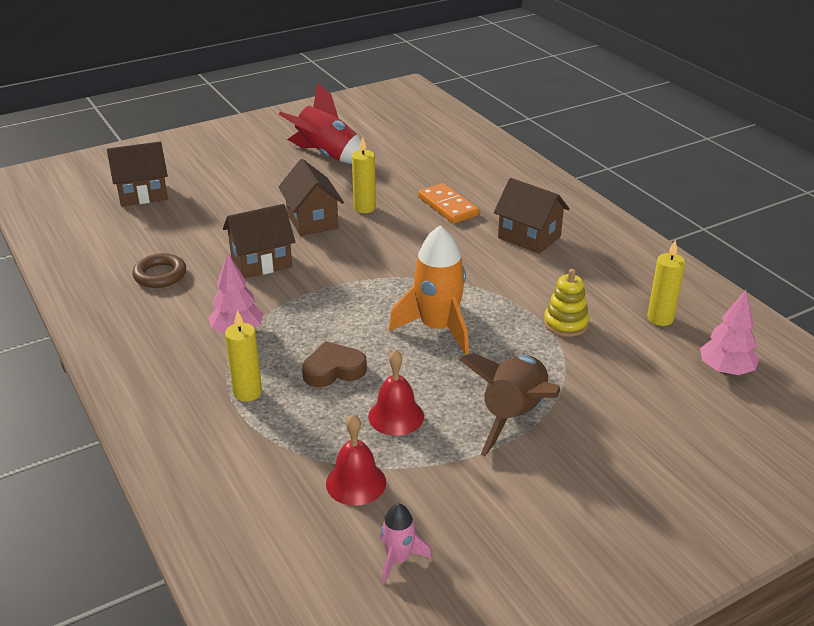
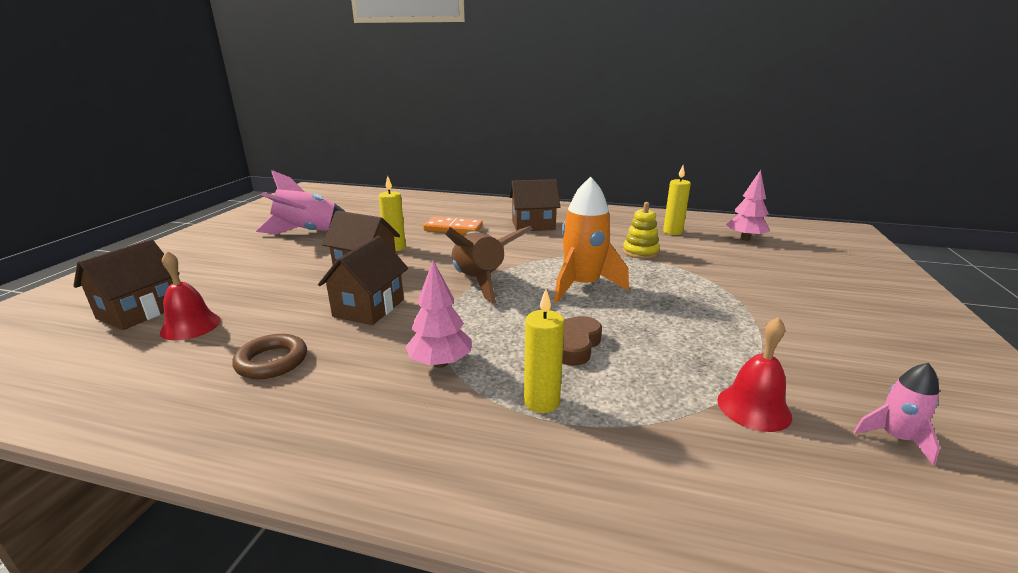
camera: 45 degrees left, 10 degrees down
(326, 156) = (307, 232): red rocket -> pink rocket
(396, 416) = (673, 347): red bell -> red bell (191, 326)
(514, 416) = (726, 306): brown rocket -> brown rocket (479, 282)

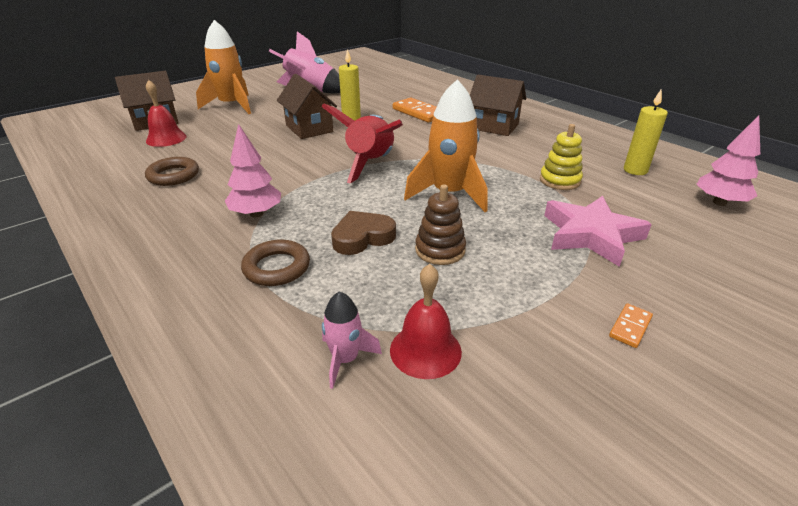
camera: 35 degrees right, 10 degrees up
(229, 268) = (232, 106): none -> orange rocket
(369, 308) = (270, 159): brown house -> none
(479, 282) = (371, 164): brown rocket -> red rocket
(541, 402) = (276, 267): yellow candle -> brown ring
(644, 330) = (440, 250): none -> brown stacking toy
(715, 282) = (591, 235): none -> pink star
(824, 332) = (630, 327): none -> orange domino
(895, 438) = (516, 444): pink rocket -> pink rocket (345, 359)

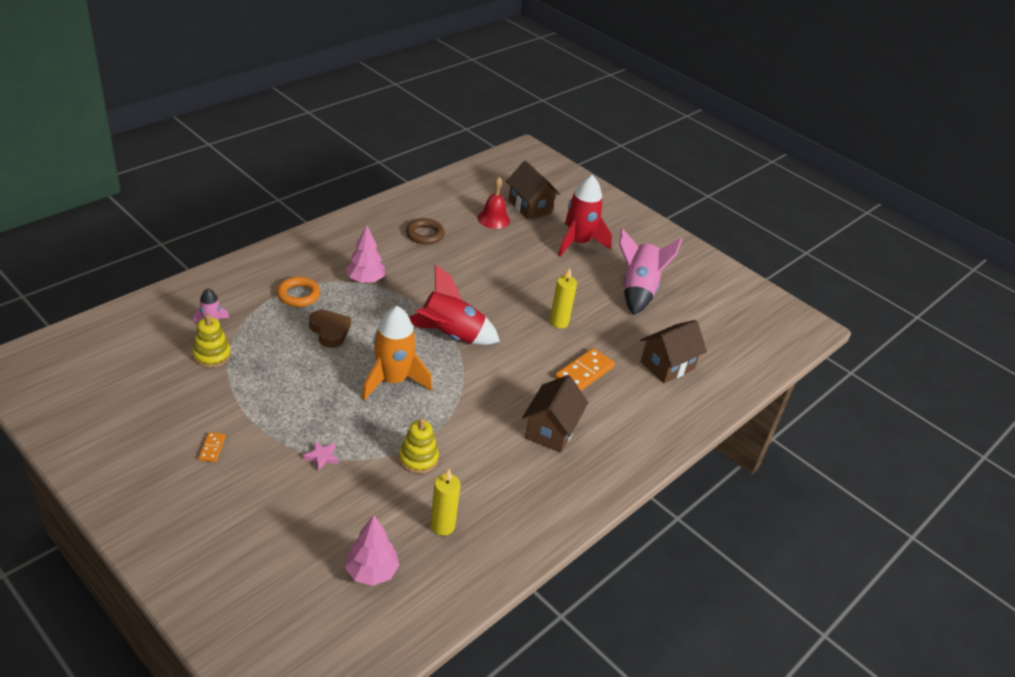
camera: 80 degrees right, 5 degrees up
(232, 106) = (578, 243): orange rocket -> red rocket
(276, 267) = (298, 295): brown ring -> orange ring
(309, 128) = (526, 296): brown house -> brown house (667, 365)
(425, 350) = (212, 355): red bell -> yellow stacking toy
(440, 250) = (309, 368): brown stacking toy -> none
(591, 235) = (321, 457): pink star -> pink star, size x0.43
(630, 327) = (212, 448): orange domino -> orange domino turned 60 degrees clockwise

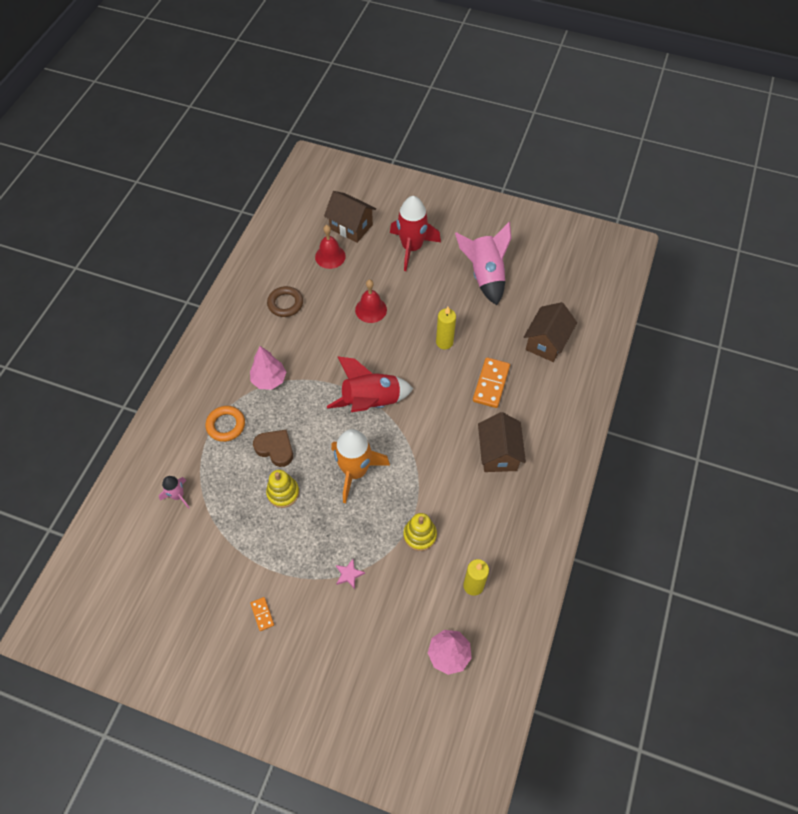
camera: 20 degrees left, 20 degrees up
(212, 355) = (199, 525): yellow stacking toy -> yellow stacking toy (283, 493)
(503, 270) = (371, 309): none -> red bell

